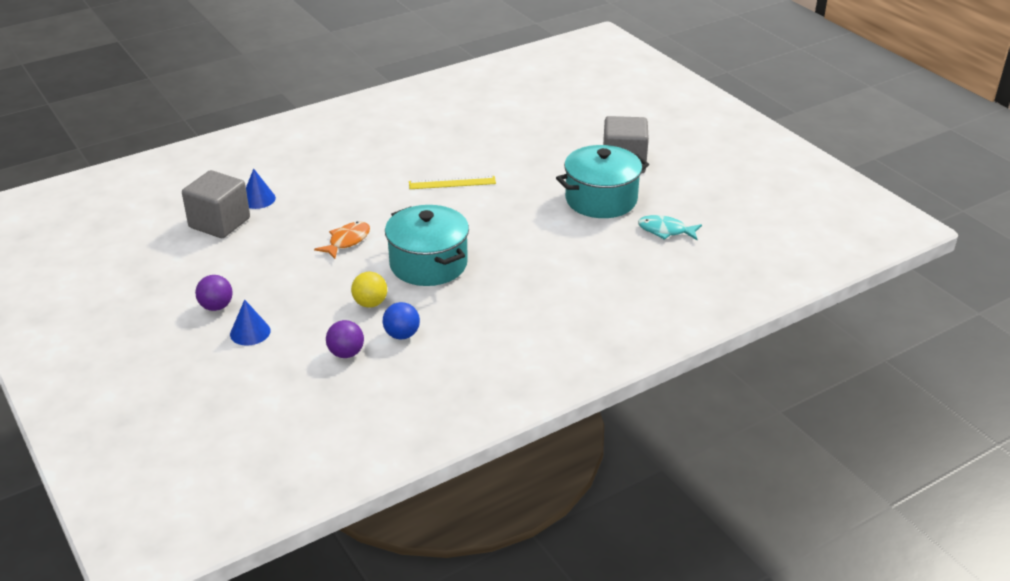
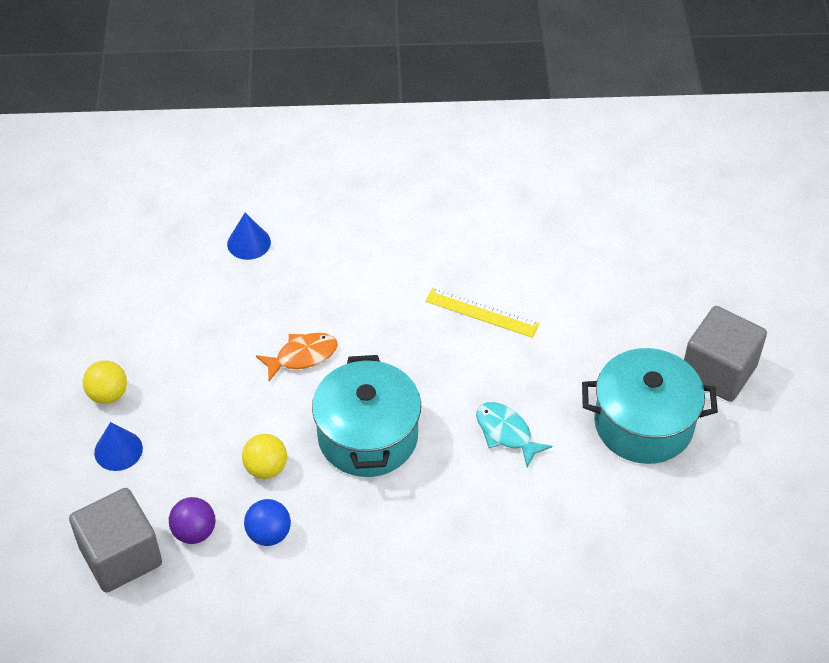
camera: 30 degrees right, 15 degrees up
(216, 306) = (108, 394): purple ball -> yellow ball
(219, 223) = (186, 264): grey cube -> grey cube (121, 556)
(665, 231) = (687, 515): turquoise fish -> turquoise fish (506, 433)

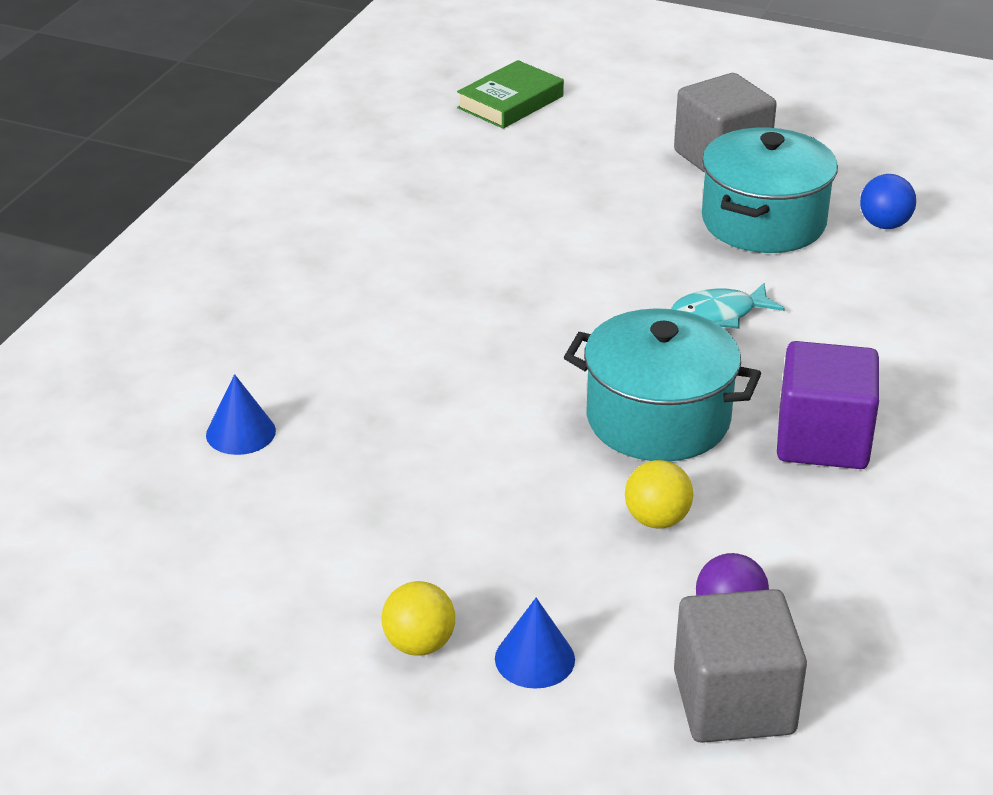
camera: 65 degrees left, 15 degrees down
(269, 534) = (769, 545): blue ball -> blue ball (884, 224)
(302, 356) = (485, 438): orange fish -> none
(392, 533) = (822, 440): none -> purple cube
(482, 312) = (521, 279): yellow ruler -> none
(708, 223) = (510, 102): none -> green book

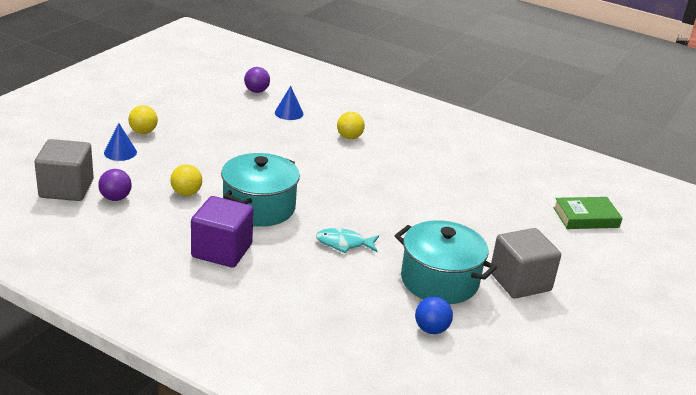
camera: 95 degrees right, 5 degrees down
(134, 497) = (256, 91): none -> purple ball
(329, 340) = (349, 137): none -> yellow ball
(510, 102) = (586, 217): green book -> green book turned 60 degrees counterclockwise
(719, 314) = (344, 243): turquoise fish -> turquoise fish turned 75 degrees counterclockwise

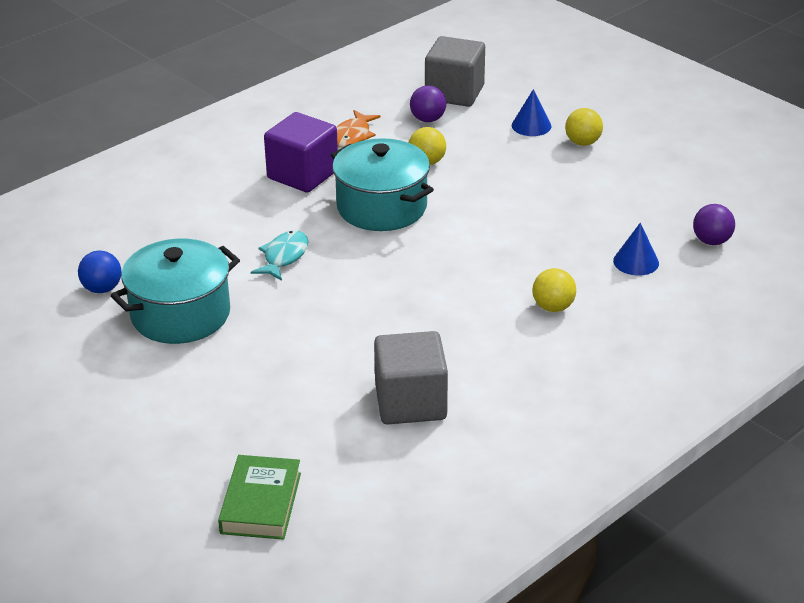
camera: 110 degrees right, 5 degrees up
(150, 233) = (352, 136): none -> orange fish
(520, 282) = (146, 381): grey cube -> grey cube (410, 402)

